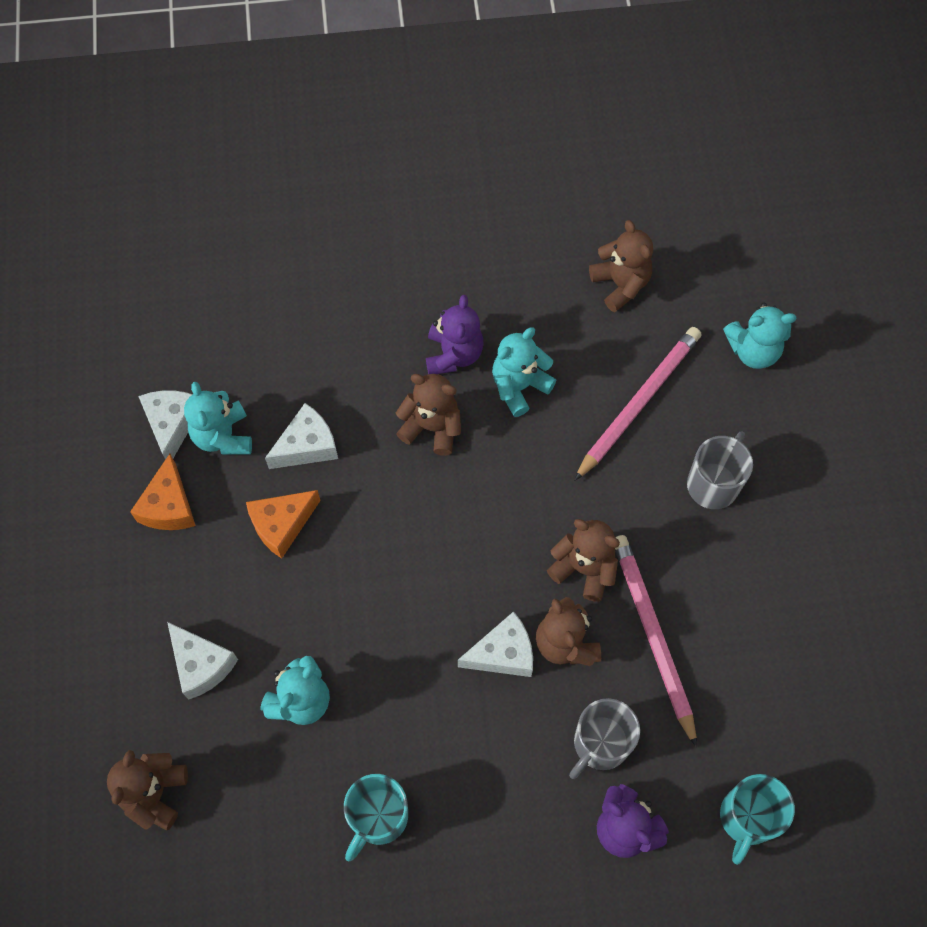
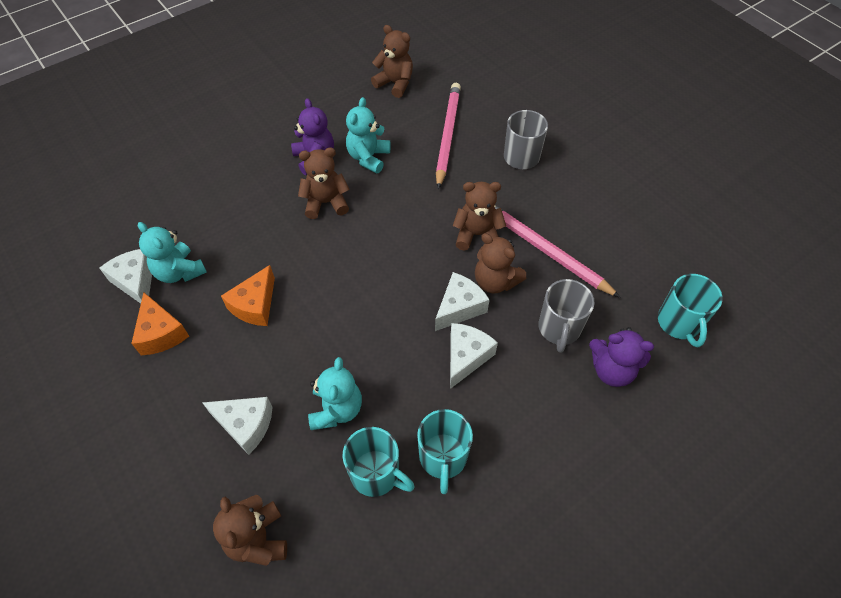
camera: 30 degrees left, 10 degrees down
(301, 794) = (376, 474): none -> turquoise mug
(307, 446) = (245, 250): white cheese -> white cheese (466, 357)
(753, 350) = (494, 84): turquoise teddy bear -> none

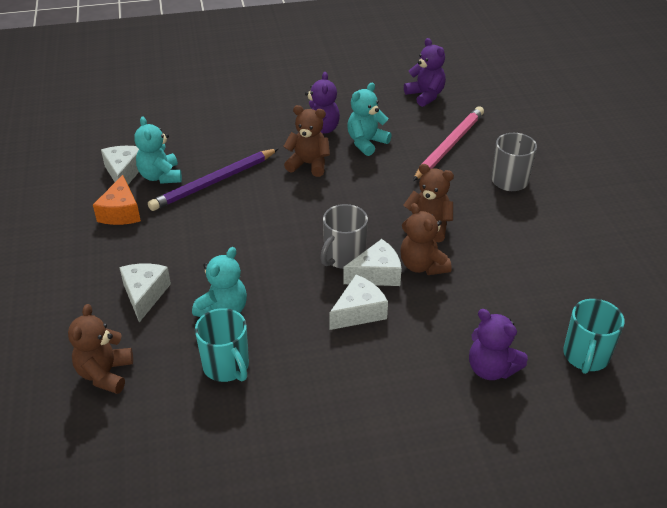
camera: 25 degrees right, 15 degrees down
(241, 258) = (214, 182): none -> purple pencil
(245, 425) = (145, 295): white cheese -> white cheese turned 135 degrees counterclockwise
(255, 305) = (204, 217): orange cheese -> none
(395, 83) = (425, 96): brown teddy bear -> purple teddy bear
(443, 457) = (290, 376): turquoise mug -> none
(546, 251) = (487, 258): pink pencil -> none
(559, 328) = (460, 320): grey mug -> grey mug (343, 257)

